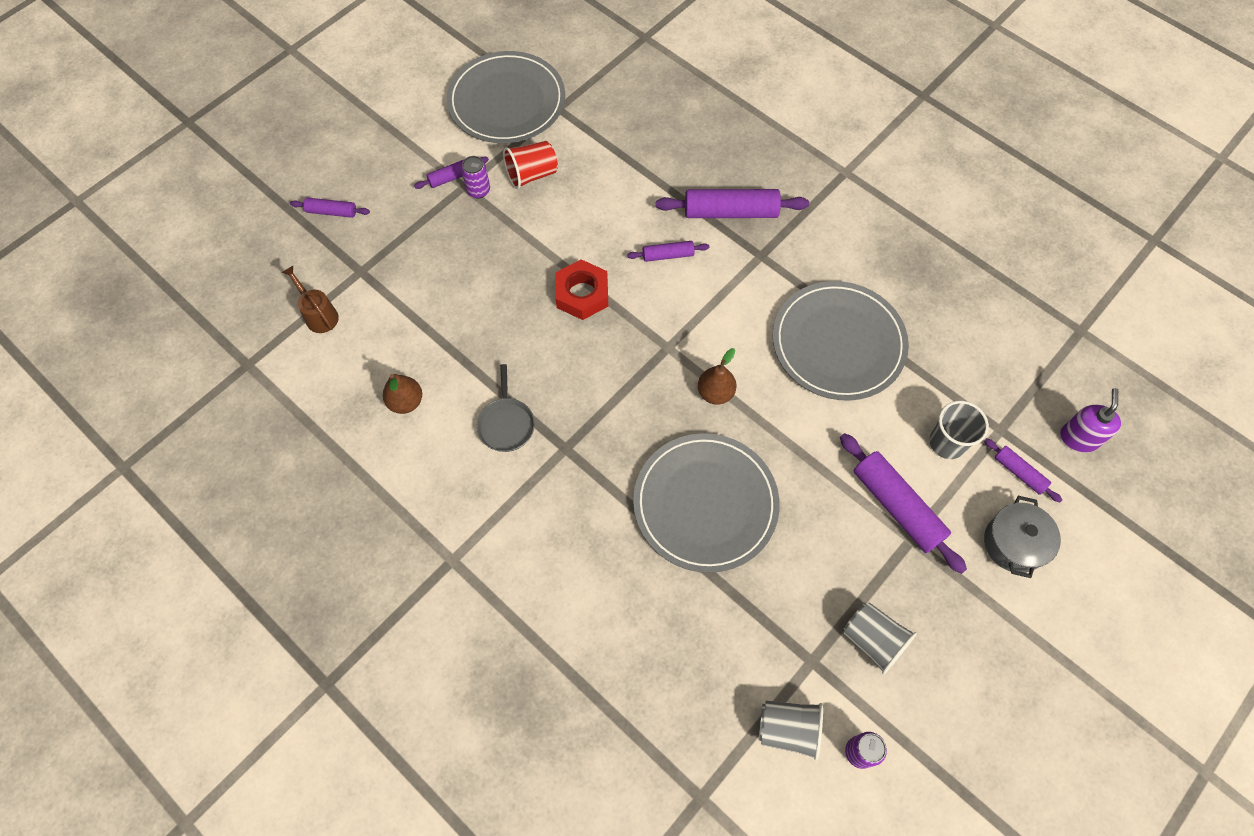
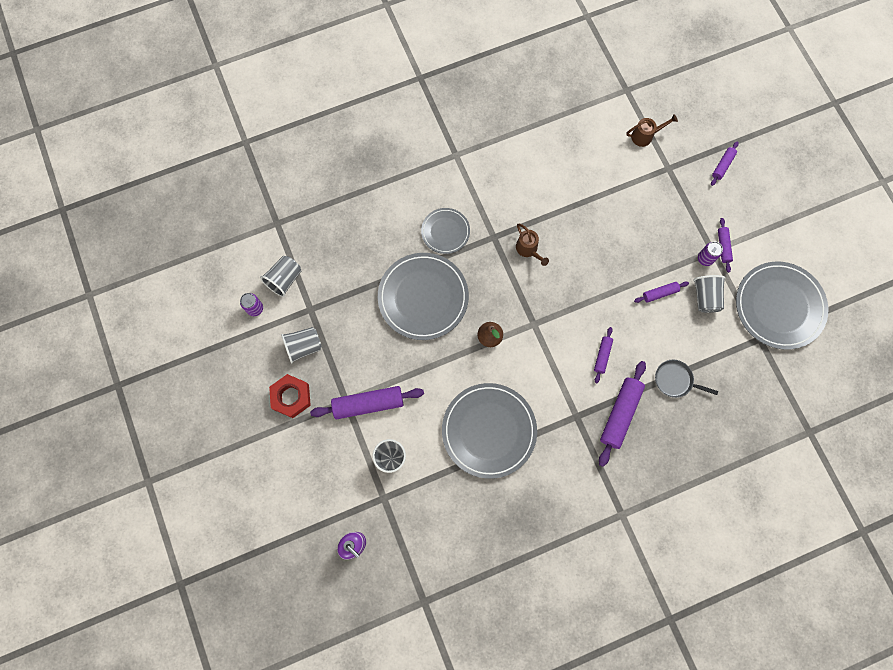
camera: 115 degrees right, 10 degrees up
(406, 402) = (563, 163): brown pear -> none
(506, 424) = (524, 211): grey pan -> grey pan (675, 380)
(532, 174) = (705, 297): red cup -> grey cup
(564, 395) = (528, 250): none -> brown watering can
(582, 294) = (595, 289): red nut -> red nut (291, 397)
(588, 518) = (445, 231): none -> grey plate
(1014, 543) = (313, 459): grey pot -> none
(1019, 473) = (351, 491): purple rolling pin -> purple rolling pin (660, 293)

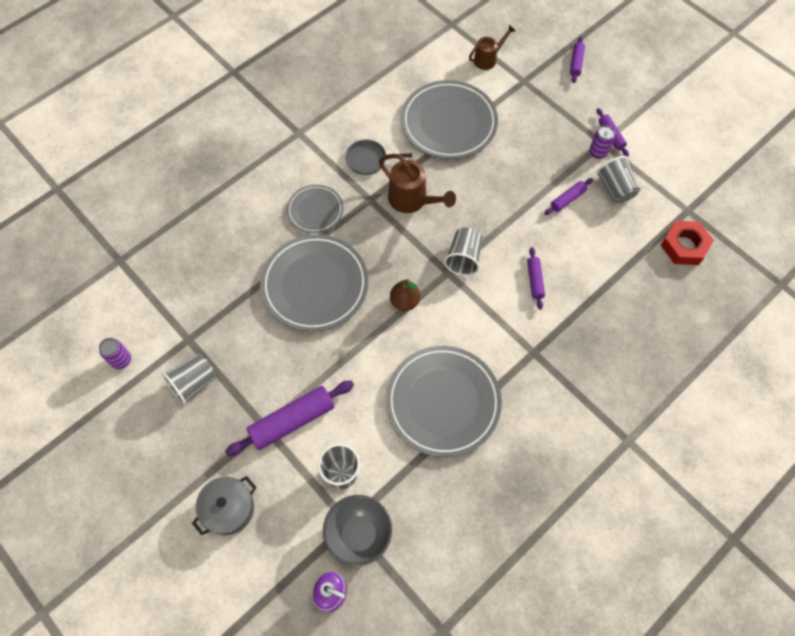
camera: 20 degrees left, 10 degrees down
(284, 279) = (147, 317): grey cup -> grey cup (463, 258)
(291, 397) = (196, 445): red nut -> red nut (684, 246)
(300, 454) = (229, 509): none -> grey pot
(388, 509) = (359, 534): none -> grey bowl
(528, 250) = (412, 200): brown watering can -> brown watering can, size x1.54
(620, 414) = (579, 334): purple rolling pin -> none
(675, 380) = (621, 279): grey pan -> grey pan (368, 160)
(779, 306) = (692, 173): grey plate -> grey plate (448, 122)

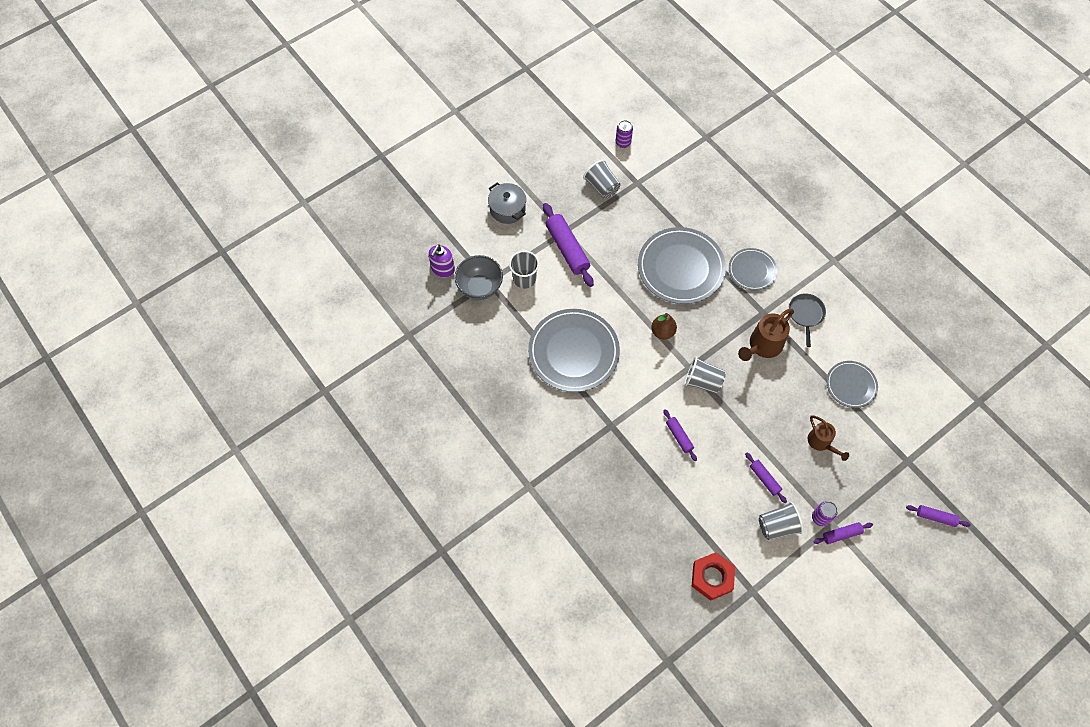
camera: 95 degrees right, 0 degrees up
(448, 122) = (851, 385): grey plate -> grey plate, size x0.55
(488, 59) = (934, 430): brown watering can -> brown watering can (821, 443)
(534, 280) = (679, 436): purple rolling pin -> purple rolling pin turned 60 degrees clockwise

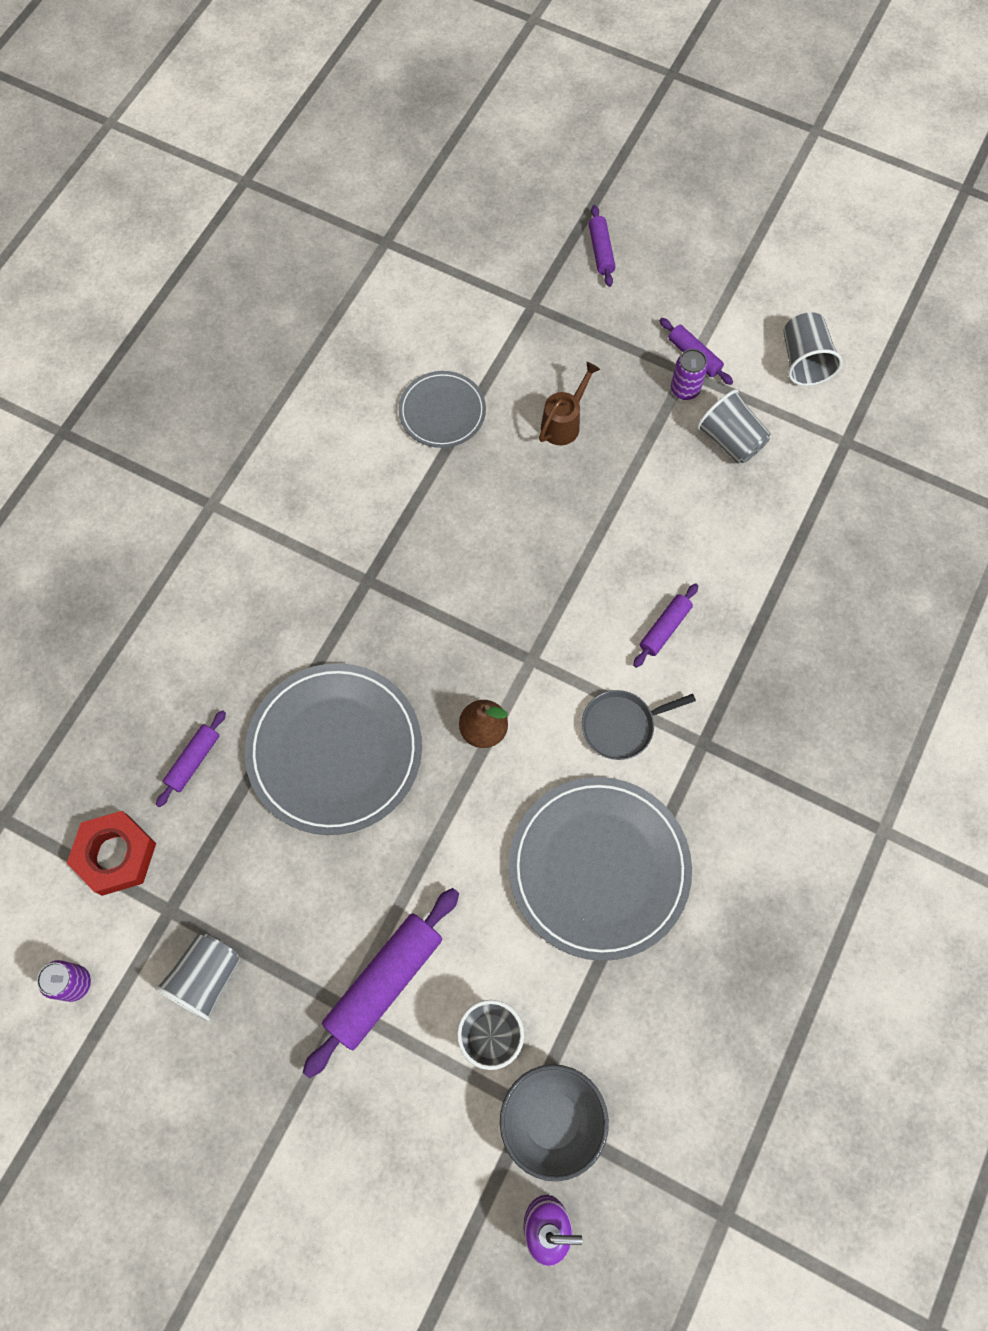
camera: 115 degrees left, 5 degrees up
(507, 209) = (341, 1156): grey pot -> none
(702, 381) = (546, 629): grey cup -> grey cup (804, 361)
(712, 577) = (860, 500): red nut -> red nut (115, 855)
(752, 270) = (288, 627): grey plate -> none
(762, 346) = (434, 560): brown watering can -> none
(764, 479) = (666, 481): purple rolling pin -> purple rolling pin (193, 760)
(805, 314) = (340, 514): grey pan -> grey pan (621, 726)

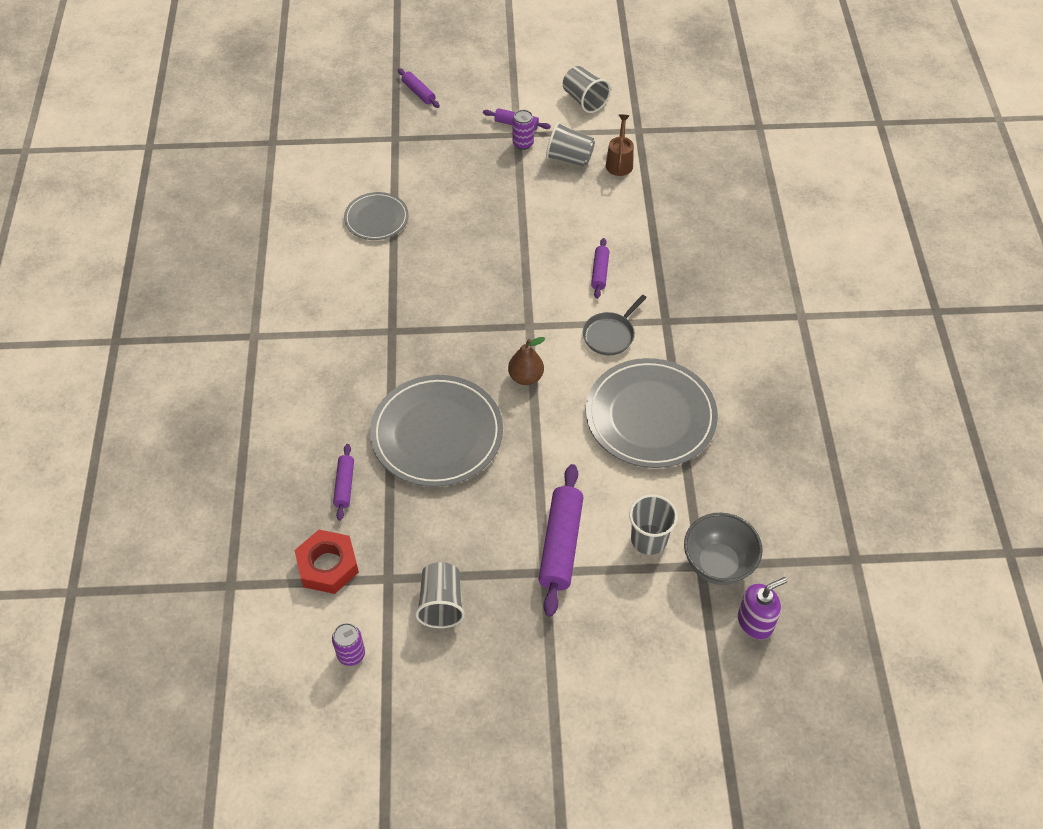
camera: 30 degrees left, 15 degrees down
(564, 423) = (460, 192): brown watering can -> brown watering can (619, 162)

